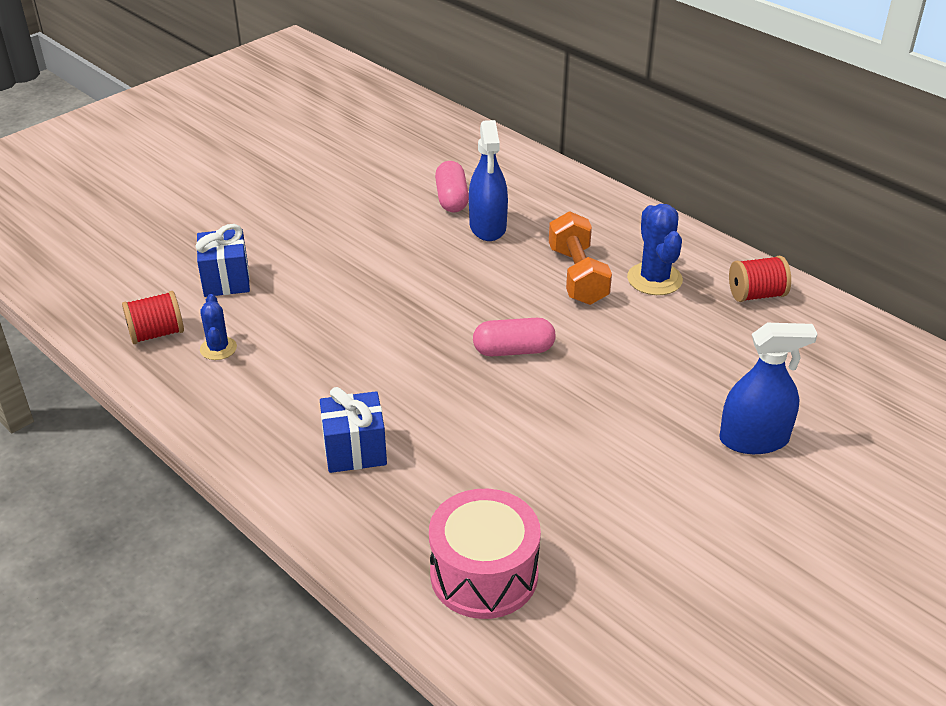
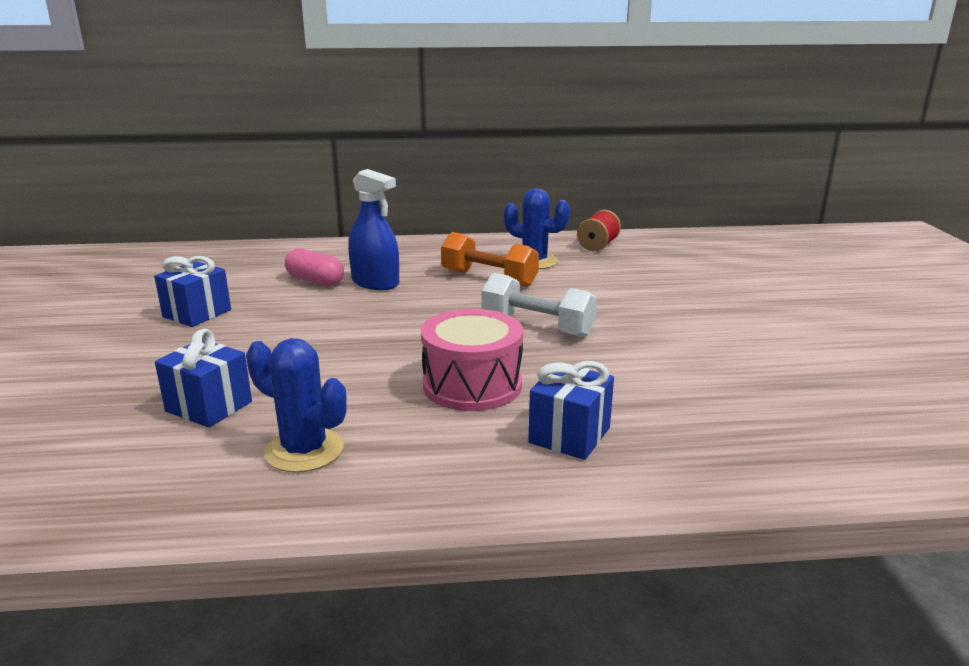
camera: 50 degrees left, 15 degrees down
(156, 334) = (209, 479): red spool -> none
(218, 348) = (304, 450): blue cactus -> blue cactus, size x1.62
(333, 189) = (197, 313): none -> blue gift
(484, 574) = (802, 436): pink drum -> pink drum (472, 385)
(513, 350) = (537, 326): pink capsule -> white dumbbell
(754, 439) = (741, 295): blue spray bottle -> none

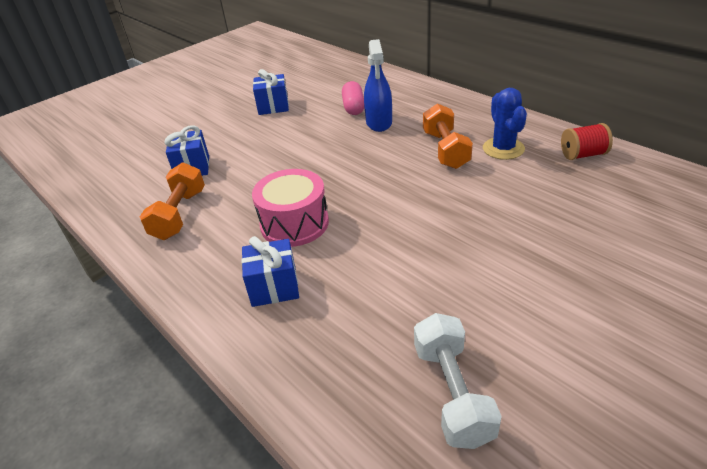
camera: 55 degrees right, 15 degrees up
(304, 450) = (179, 214): blue cactus -> orange dumbbell
(537, 326) = (400, 204): white dumbbell -> white dumbbell (452, 393)

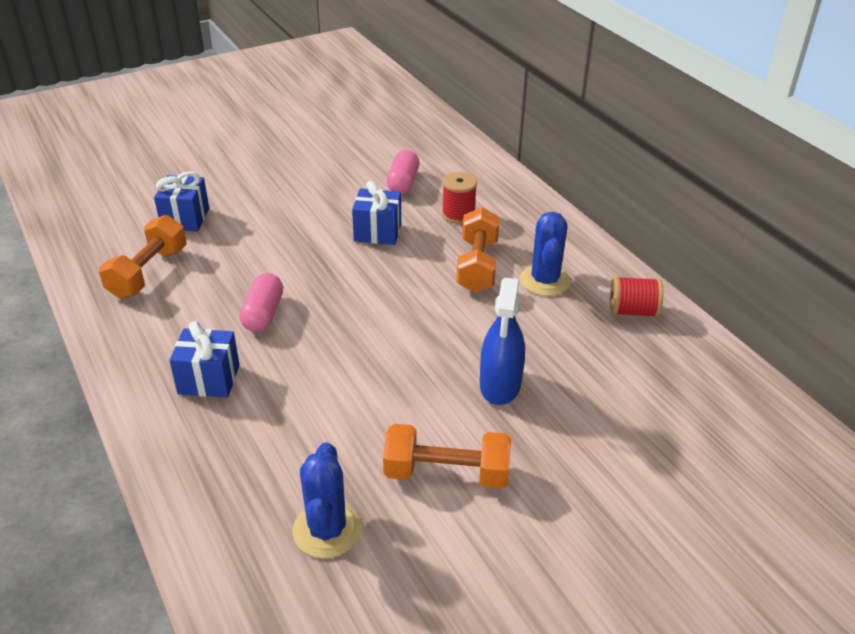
camera: 10 degrees right, 0 degrees up
(273, 107) = (310, 159): blue gift -> blue gift (377, 232)
(294, 223) = (263, 314): pink drum -> pink capsule
(379, 122) = (421, 211): blue spray bottle -> blue spray bottle (500, 385)
(408, 119) = (458, 214): none -> red spool
(452, 393) = (327, 530): white dumbbell -> blue cactus
(525, 313) = (446, 473): none -> orange dumbbell

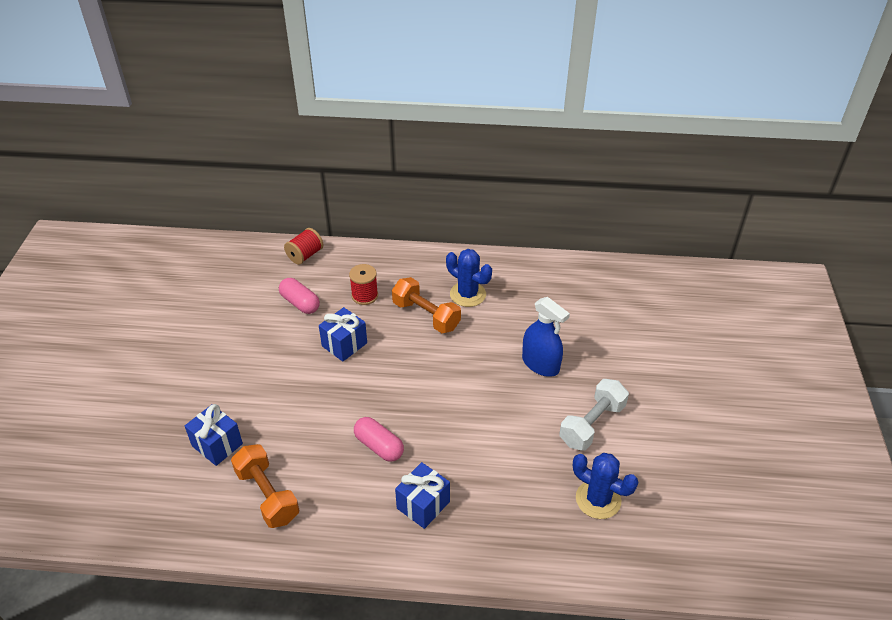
camera: 55 degrees left, 5 degrees up
(446, 473) = (592, 424): orange dumbbell -> white dumbbell
(632, 311) = (526, 275): red spool -> red spool (305, 255)

